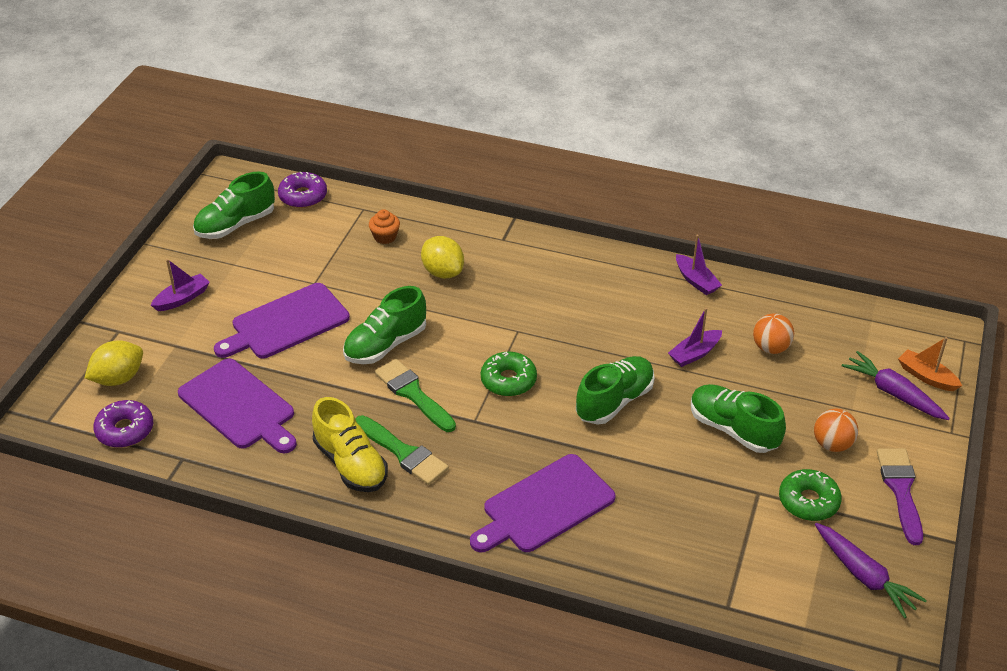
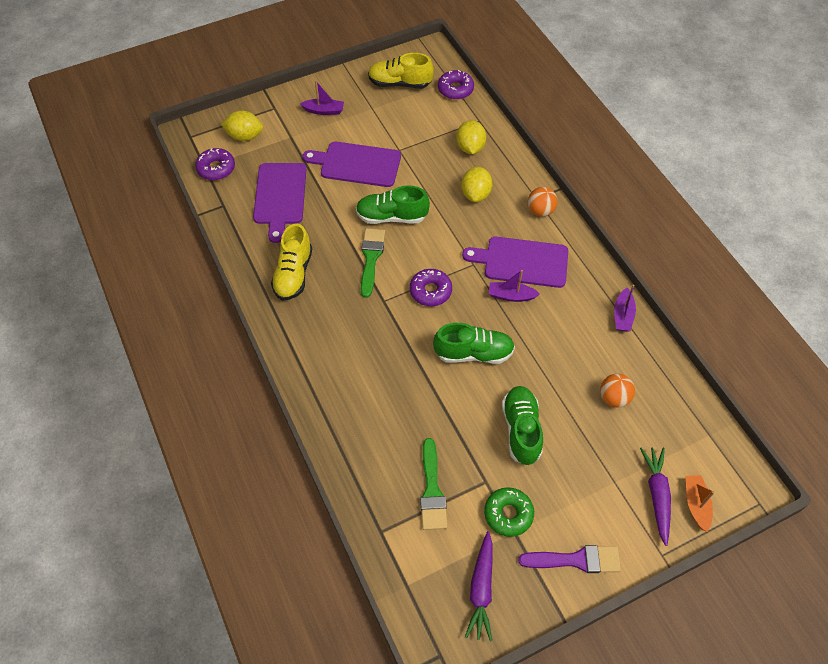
camera: 45 degrees right, 15 degrees up
(235, 225) = (400, 83): green shoe -> yellow shoe
(385, 237) = (470, 147): orange cupcake -> yellow lemon
(403, 453) = (326, 289): green brush -> green brush (432, 490)
(508, 380) = (430, 291): green donut -> purple donut
(544, 506) = (358, 383): purple cutting board -> purple cutting board (522, 262)
(694, 354) = (560, 362): purple boat -> purple boat (511, 296)
(832, 444) = (570, 493): orange ball -> orange ball (540, 211)
(900, 490) = (576, 560): purple brush -> purple brush turned 45 degrees clockwise

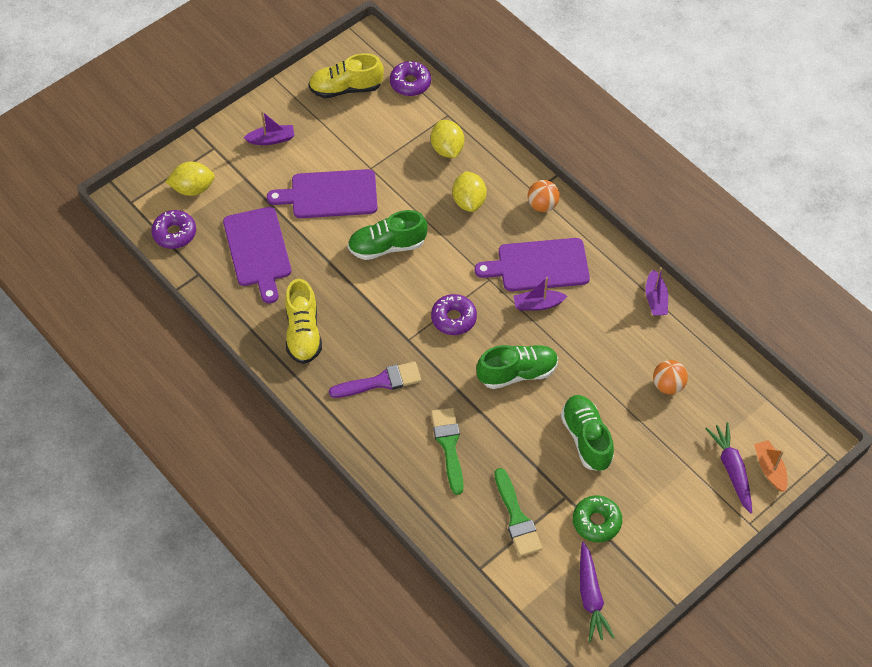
camera: 15 degrees left, 0 degrees up
(371, 258) = (380, 297): green brush -> green brush (448, 445)
(576, 560) = (671, 548): purple brush -> purple brush (381, 381)

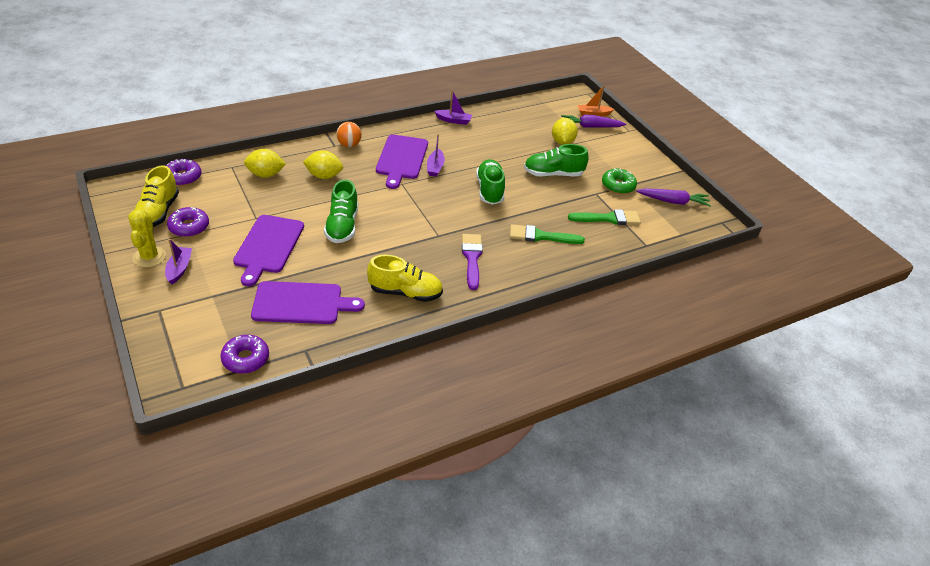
camera: 80 degrees left, 15 degrees down
(193, 188) = (199, 335): yellow lemon -> yellow lemon (562, 142)
(280, 110) = (149, 257): none -> yellow cactus
(453, 318) = (429, 208): purple donut -> purple donut (189, 227)
(668, 385) = (522, 133): orange ball -> none

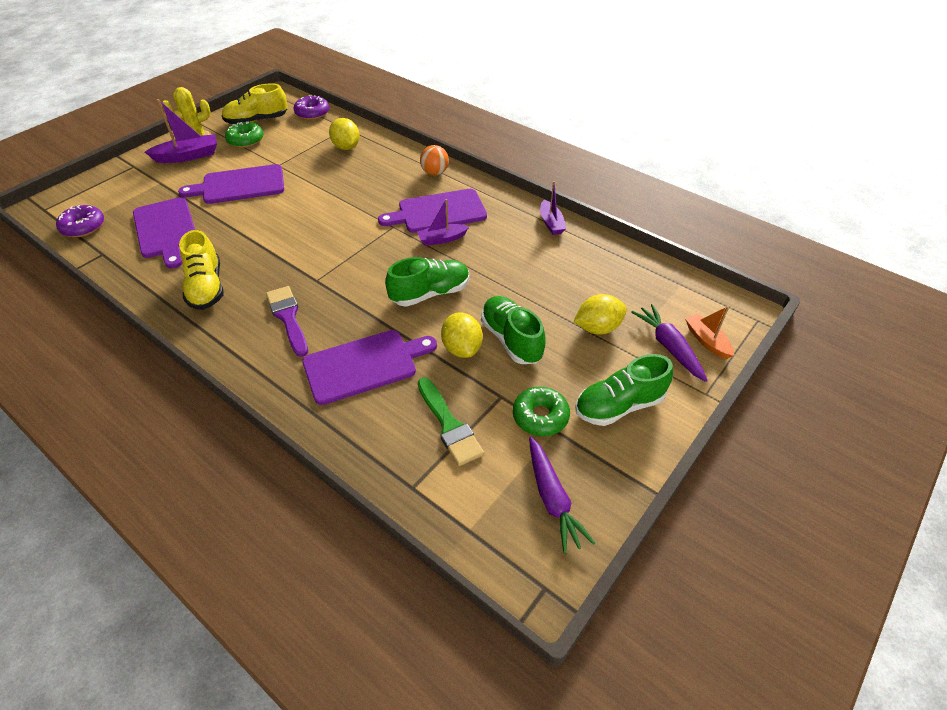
camera: 70 degrees right, 5 degrees up
(179, 269) = (188, 156): purple boat -> purple boat, size x1.51
(189, 227) = (245, 140): purple donut -> green donut
(324, 176) = (368, 177): yellow lemon -> yellow lemon (462, 348)
(342, 226) = (293, 214): green shoe -> green shoe (619, 405)
(472, 258) = (288, 318): purple brush -> purple brush turned 90 degrees counterclockwise
(541, 236) = (364, 365): green brush -> purple cutting board

